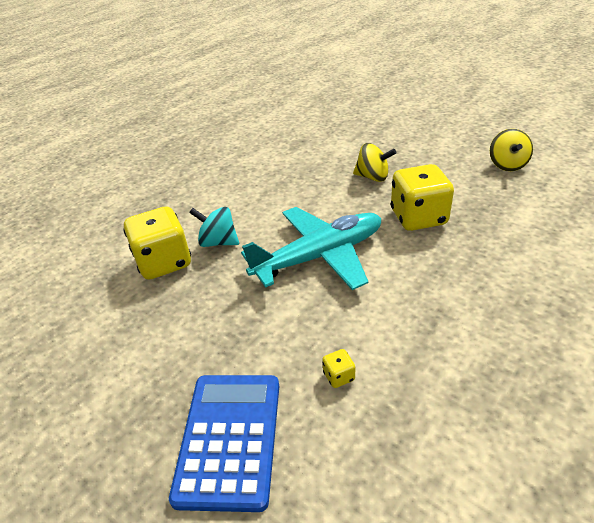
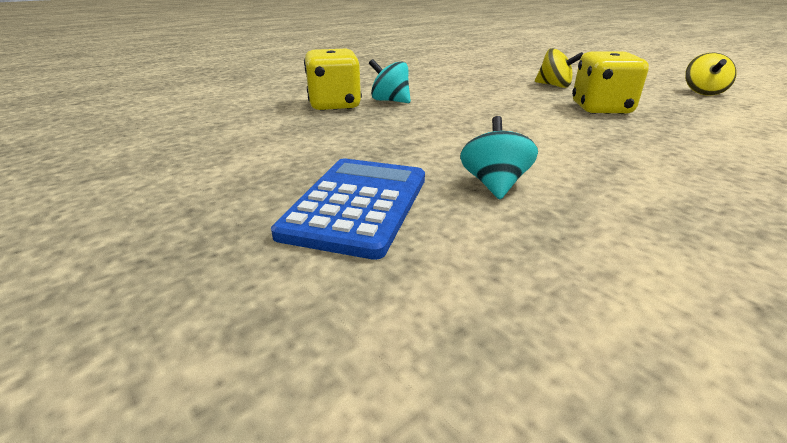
camera: 10 degrees right, 10 degrees down
(320, 256) = (490, 117): turquoise plane -> none
(339, 376) = (494, 184): yellow dice -> turquoise spinning top

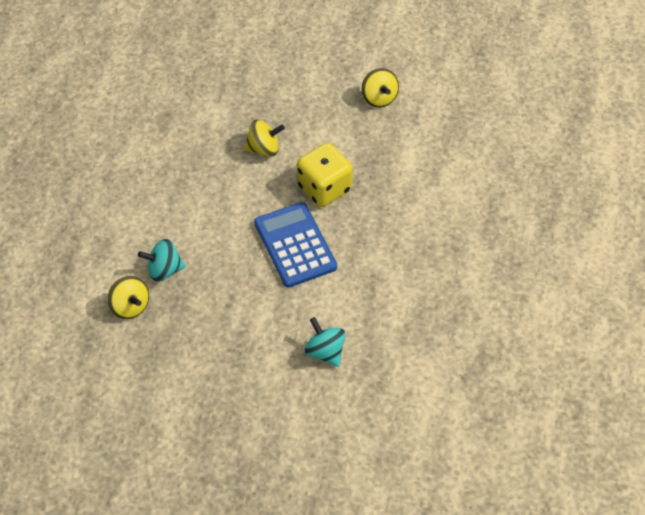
camera: 40 degrees left, 25 degrees up
(334, 105) = (130, 306): yellow dice -> yellow spinning top
(357, 205) = (276, 418): blue calculator -> blue calculator (295, 245)

